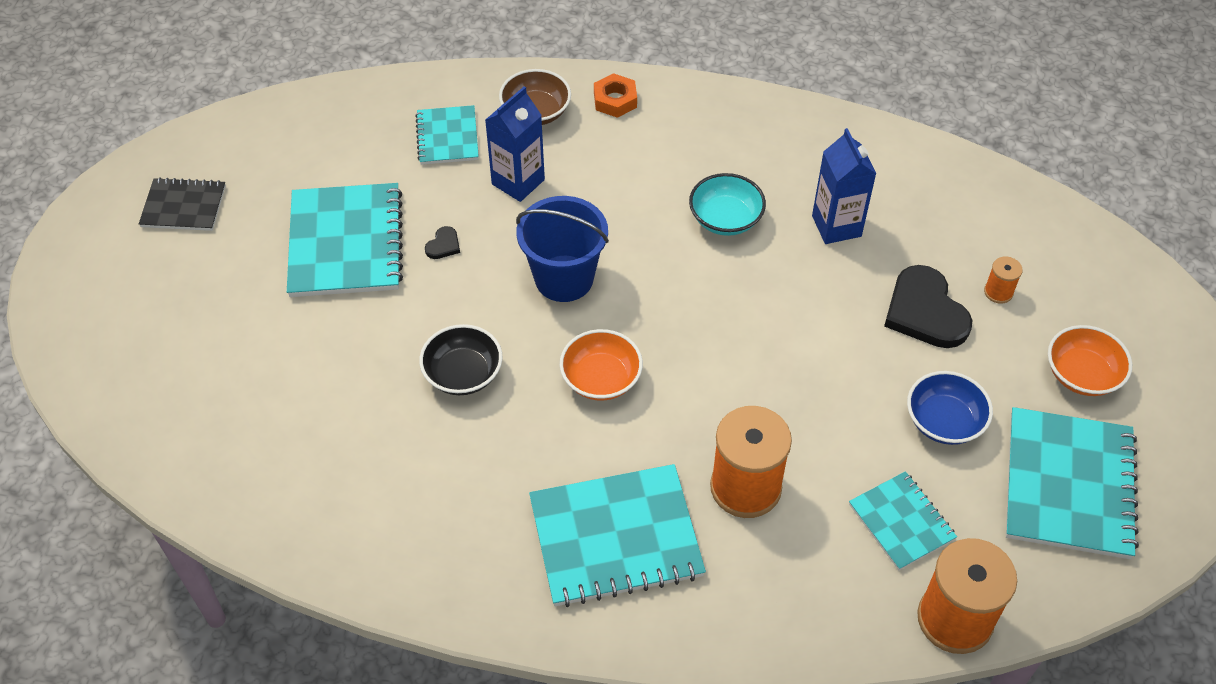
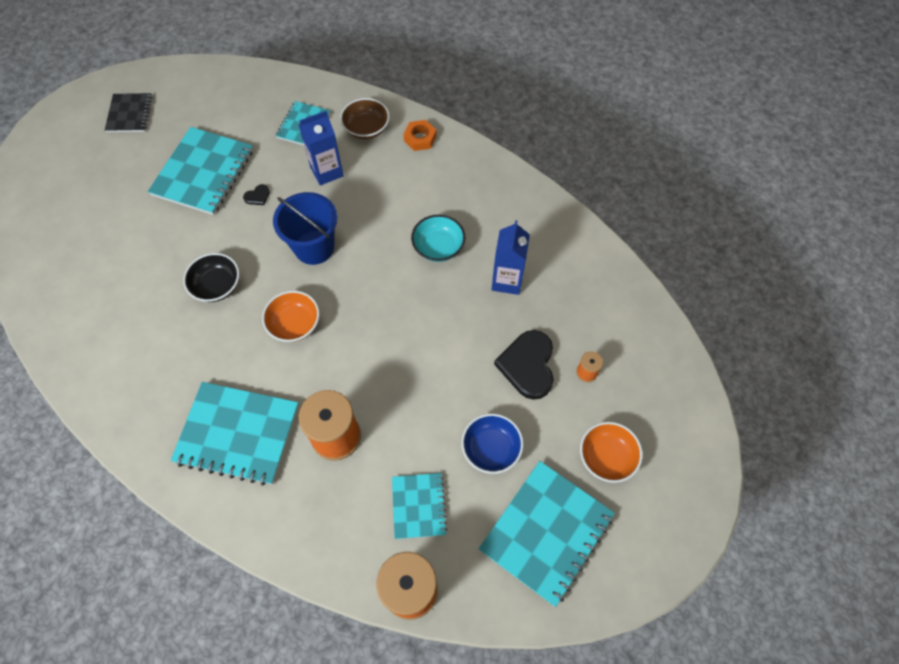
camera: 25 degrees right, 10 degrees up
(183, 206) = (130, 114): black notebook -> black notebook turned 60 degrees clockwise

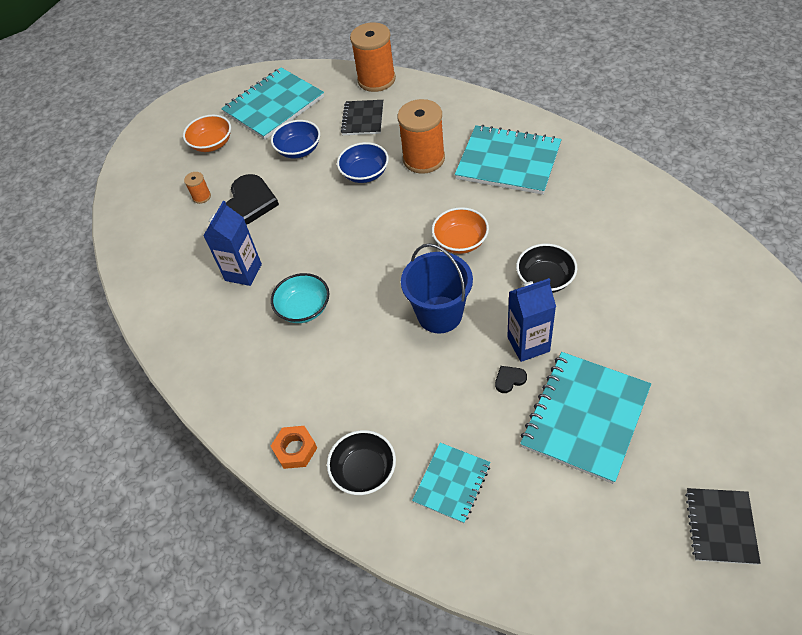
camera: 165 degrees left, 10 degrees down
(327, 171) = (422, 408): blue carton -> blue carton (528, 344)
(366, 128) = (364, 471): brown bowl -> black bowl
(403, 412) = (365, 173): none -> blue bowl
(418, 506) = (363, 119): turquoise notebook -> black notebook

